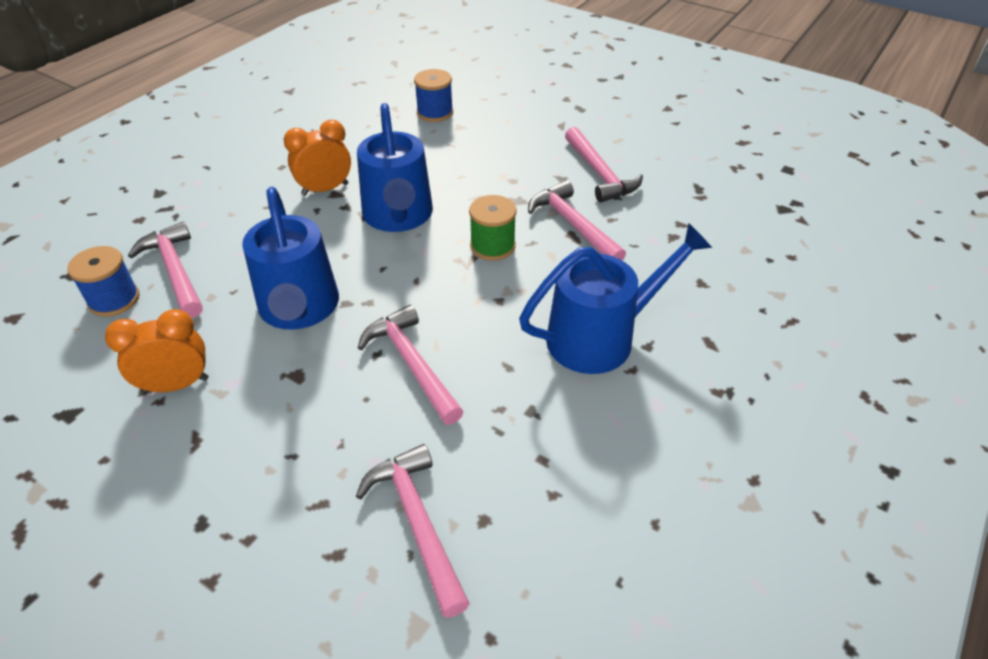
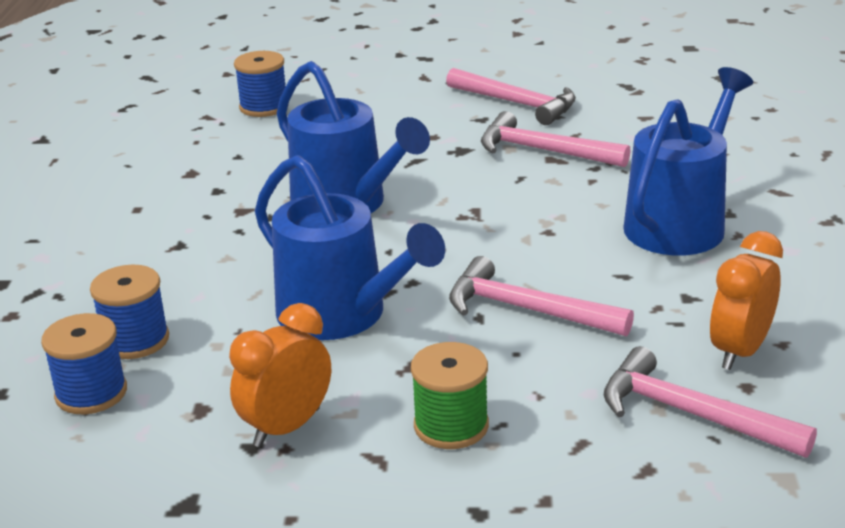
camera: 30 degrees left, 15 degrees down
(175, 270) = (135, 340): pink hammer -> blue spool
(325, 189) = (224, 210): orange clock -> orange clock (740, 351)
(492, 246) = (484, 193): green spool -> green spool (451, 426)

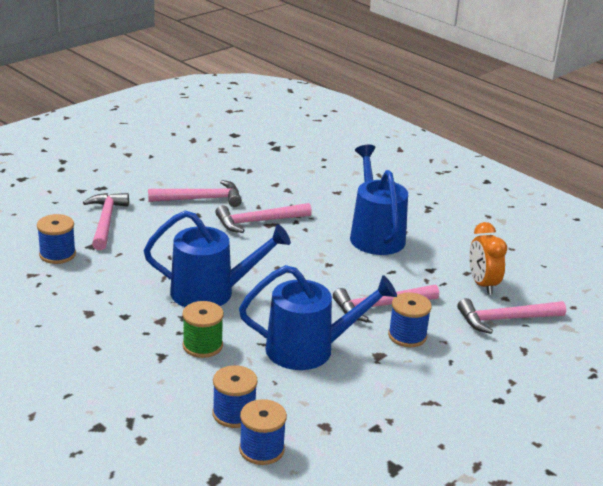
camera: 50 degrees left, 0 degrees up
(287, 427) = (375, 411): orange clock -> none
(369, 92) = (106, 221): none -> pink hammer
(451, 426) = (435, 372): green spool -> green spool (202, 346)
(497, 362) = (407, 336): none -> blue spool

